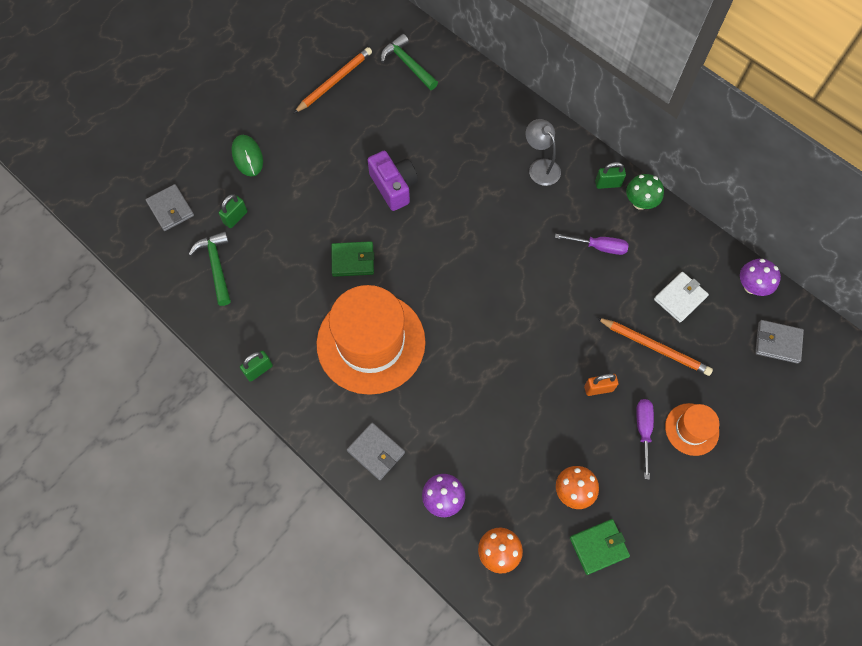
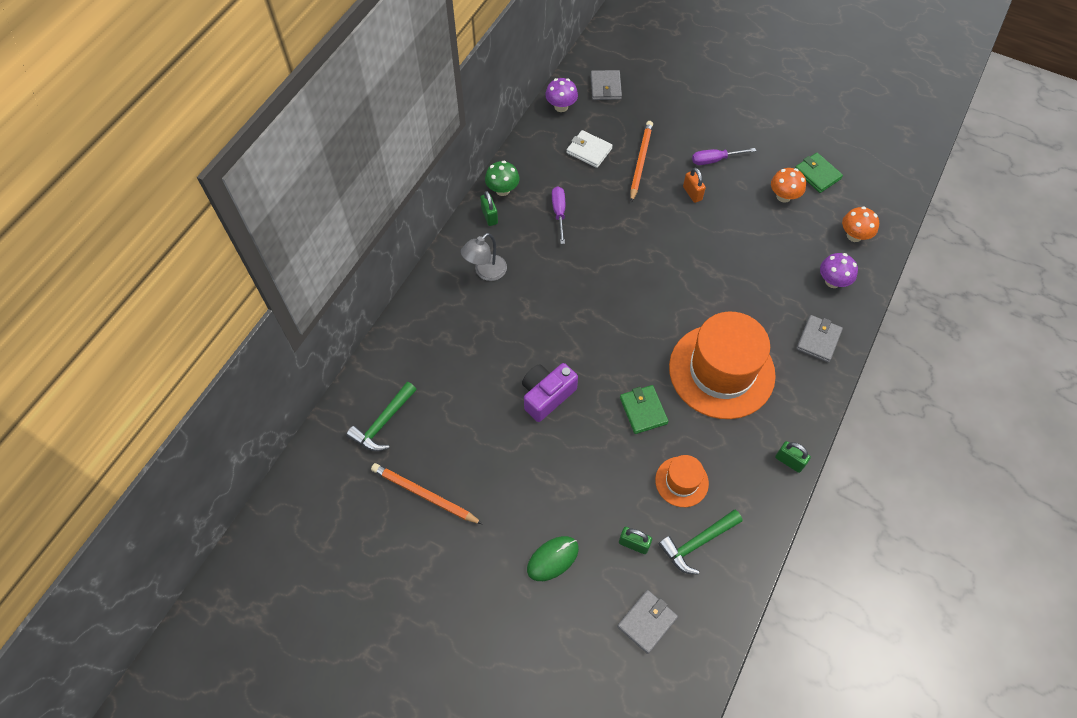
camera: 105 degrees left, 5 degrees down
(691, 429) = (700, 131): orange hat -> orange hat (681, 481)

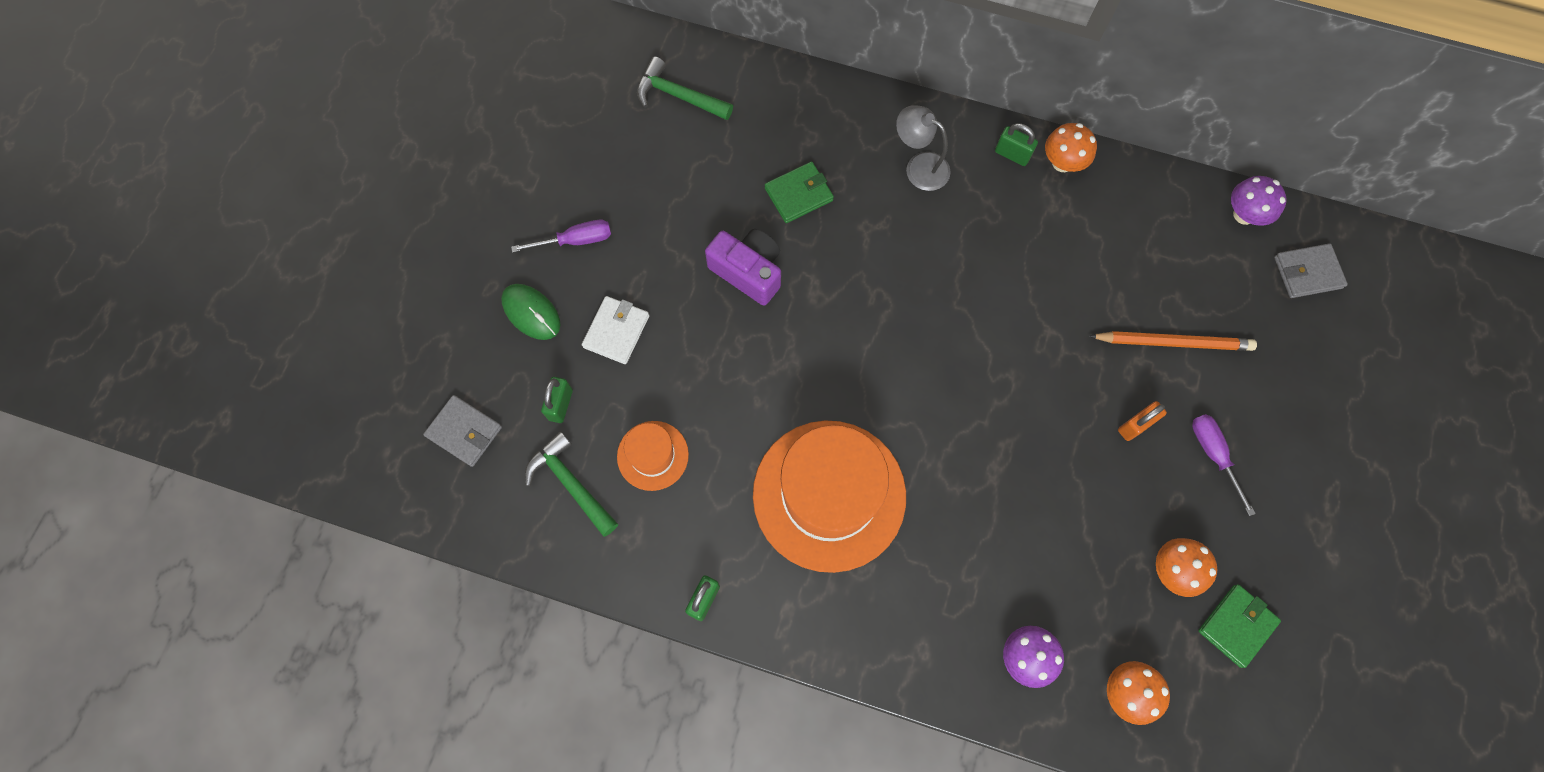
camera: 80 degrees right, 10 degrees up
(425, 495) = (594, 159): orange pencil -> none
(489, 216) = (1012, 154): green padlock -> green padlock turned 60 degrees clockwise
(502, 190) = (1062, 162): green mushroom -> orange mushroom
(559, 213) = (1043, 242): purple screwdriver -> purple screwdriver (576, 240)
(589, 151) = (1170, 266): white wallet -> white wallet (616, 331)
(643, 410) = (748, 395): green wallet -> green wallet (799, 194)
(818, 340) = (911, 636): grey wallet -> none

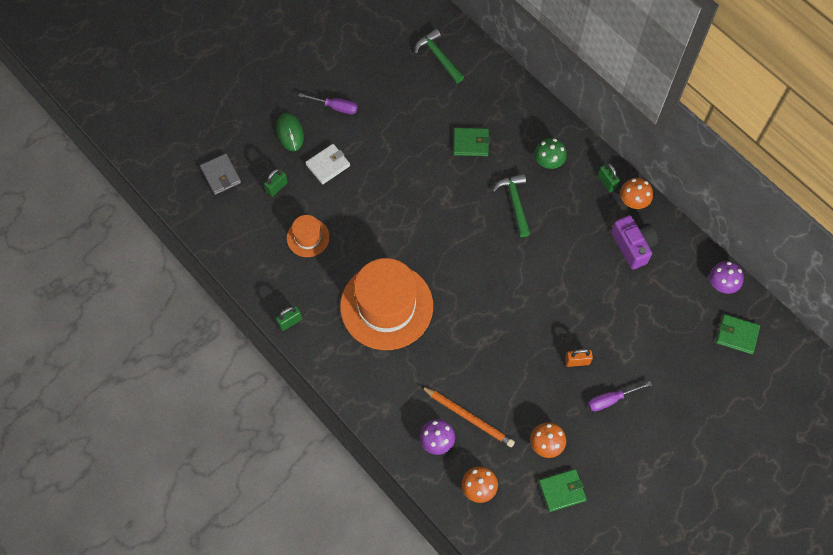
camera: 30 degrees right, 5 degrees down
(571, 483) = (258, 229): green hammer -> green hammer (515, 202)
(748, 271) = (417, 170): purple camera -> purple camera (633, 246)
(919, 166) = (548, 162): grey lamp -> green mushroom
(1173, 342) = (629, 330): orange pencil -> orange pencil (468, 417)
(1213, 454) = (611, 399): purple screwdriver -> purple screwdriver turned 120 degrees counterclockwise
(1307, 272) = (737, 335): grey wallet -> green wallet

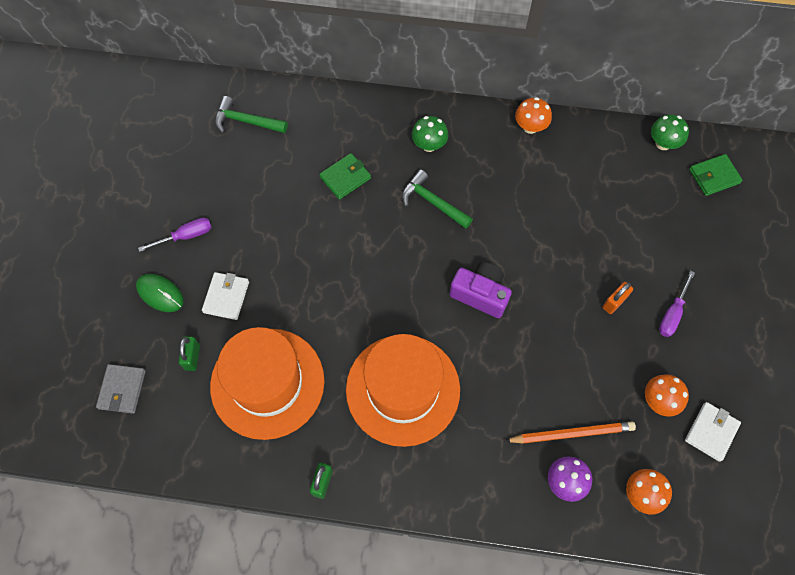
camera: 40 degrees left, 0 degrees up
(221, 175) = (122, 389): grey wallet -> grey wallet turned 75 degrees clockwise
(308, 237) = (267, 383): orange hat -> orange hat, size x2.11
(562, 491) = (711, 432): green wallet -> white wallet
(606, 182) = (493, 126): green padlock -> none
(633, 246) = (565, 165): purple camera -> purple camera (480, 294)
(722, 284) = (663, 143): purple mushroom -> green mushroom

